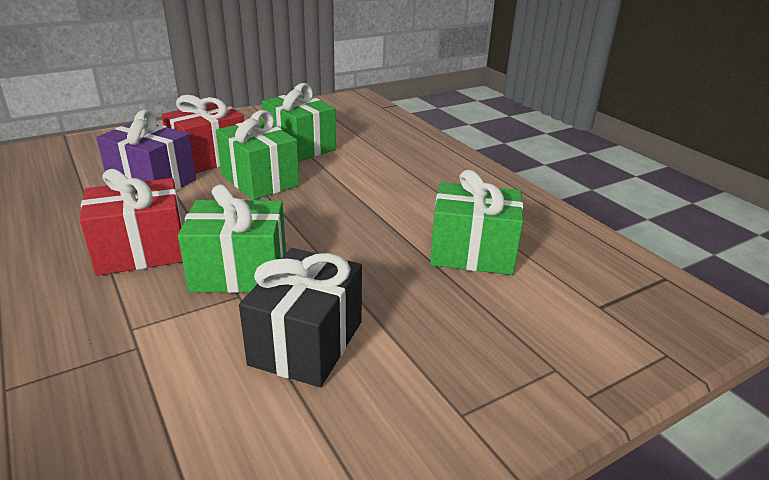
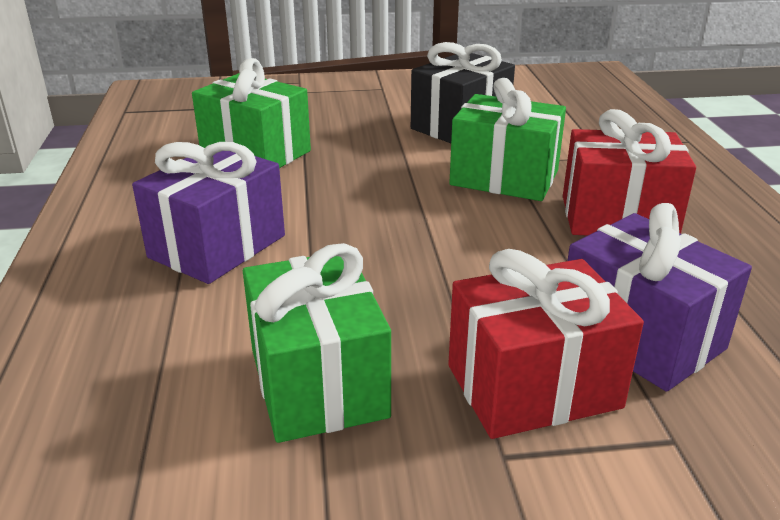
camera: 155 degrees left, 0 degrees up
(260, 180) = (443, 299): green gift -> none
(404, 182) = (217, 246): none -> purple gift

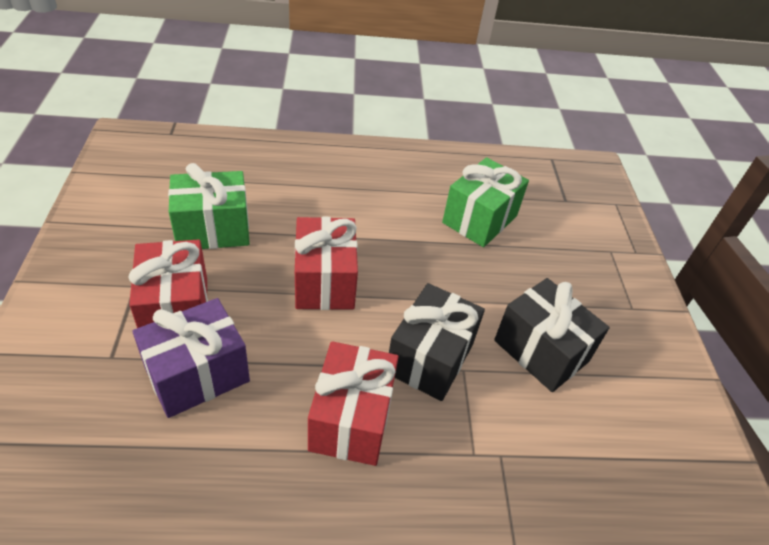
camera: 90 degrees right, 15 degrees up
(217, 246) = (350, 199): purple gift -> none
(411, 252) = (325, 281): none -> red gift
(504, 178) = (430, 358): green gift -> black gift

